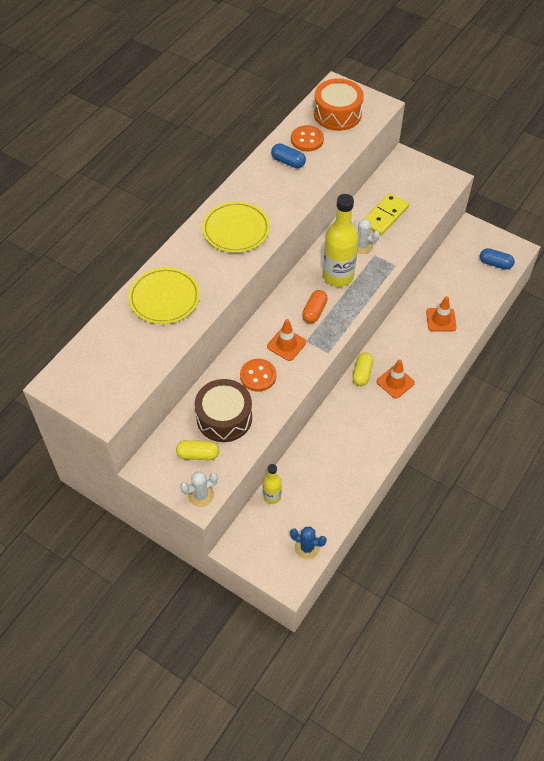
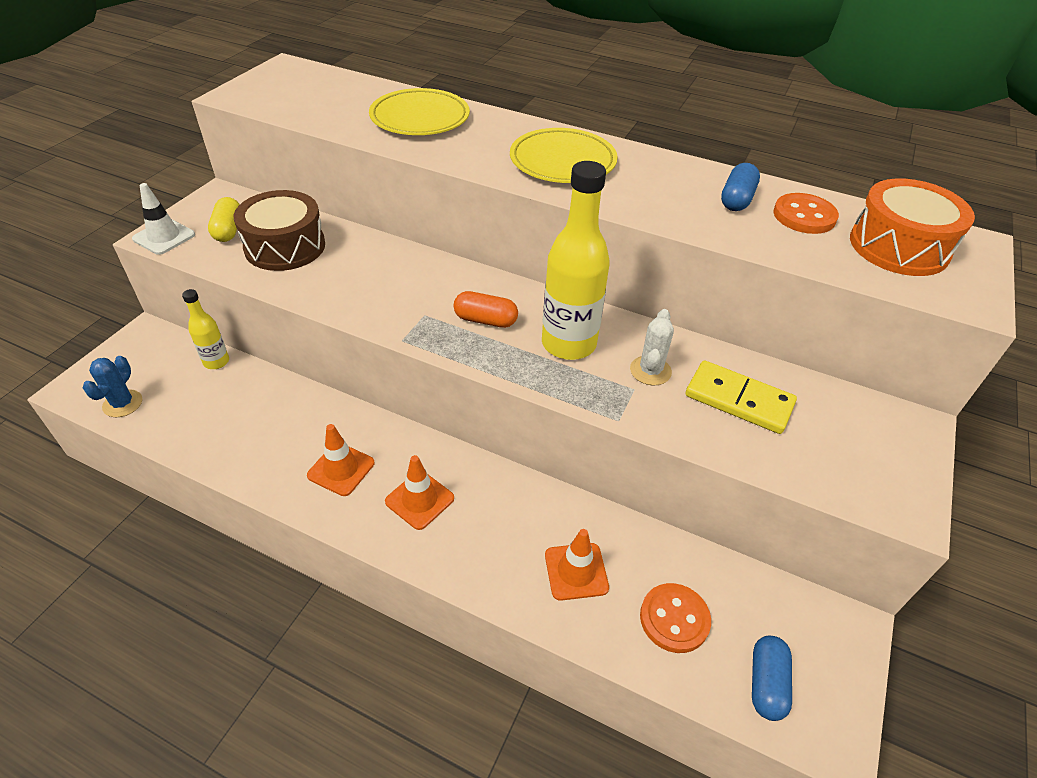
camera: 80 degrees right, 10 degrees down
(201, 495) = (164, 237): white cactus -> white traffic cone
(258, 376) = (355, 271): orange button -> orange button (674, 619)
(286, 344) = (415, 294): orange traffic cone -> orange traffic cone (341, 469)
(362, 373) = (435, 452): yellow capsule -> none

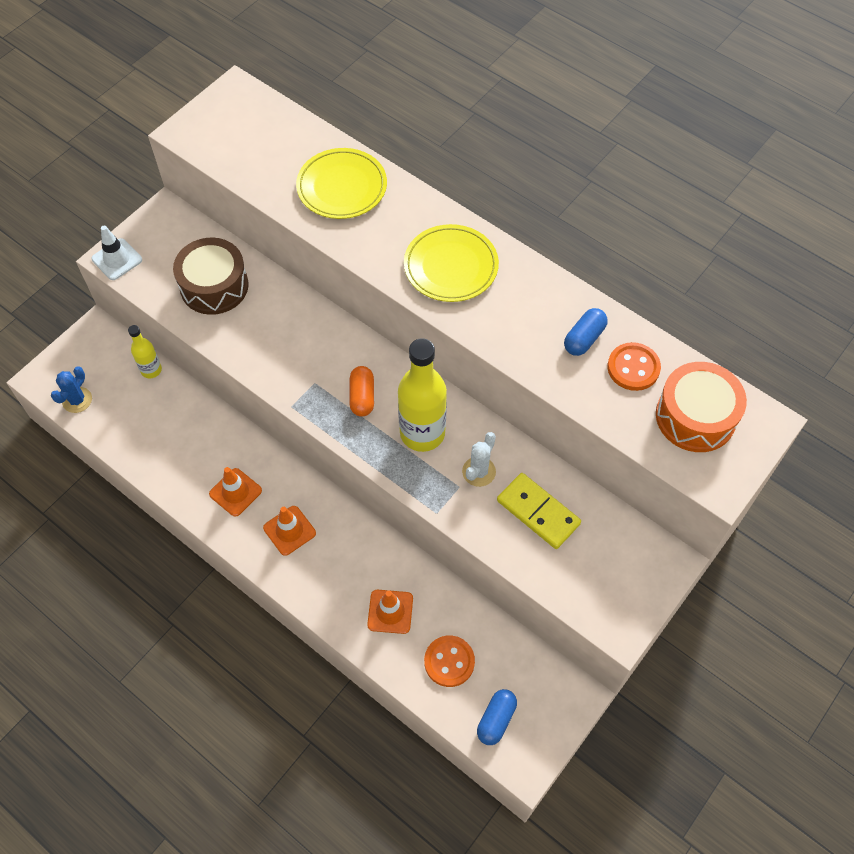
camera: 15 degrees right, 15 degrees up
(228, 230) = (170, 258): yellow capsule -> none
(485, 320) = (362, 397): orange capsule -> orange capsule turned 60 degrees clockwise

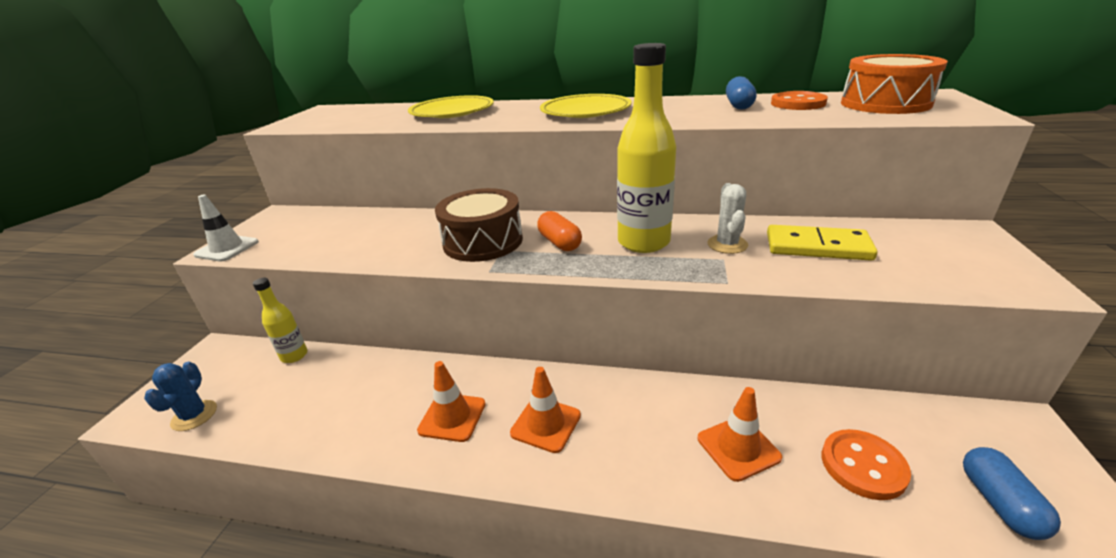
camera: 25 degrees left, 30 degrees down
(214, 286) = (350, 233): brown drum -> brown drum (483, 241)

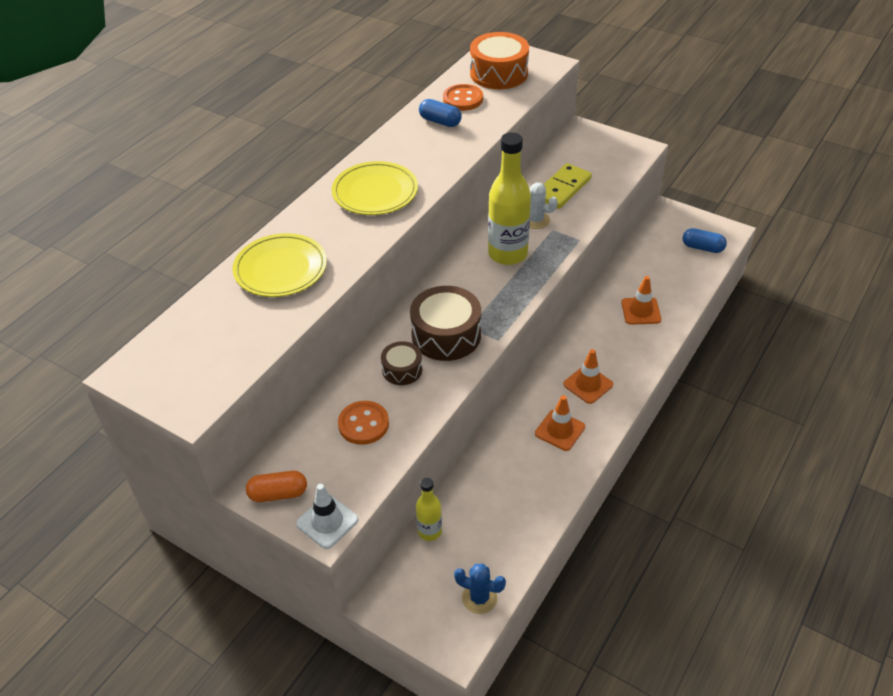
camera: 70 degrees left, 15 degrees up
(423, 233) = (402, 370): none -> brown drum
(559, 242) = (479, 294): orange capsule -> orange capsule (278, 494)
(863, 466) = (669, 275): orange button -> orange button (363, 424)

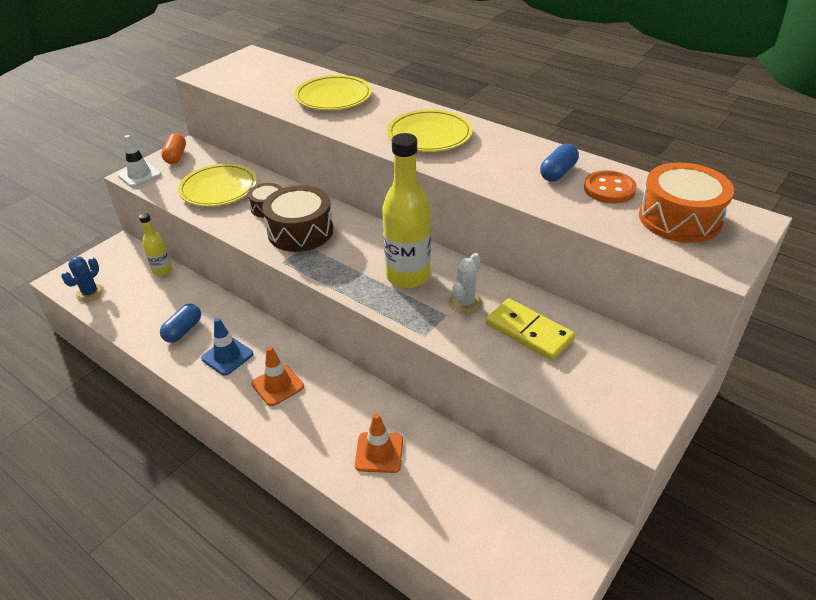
camera: 95 degrees right, 5 degrees down
(363, 424) = (218, 189): orange button -> yellow plate
(560, 430) = (227, 356): orange traffic cone -> blue traffic cone
(702, 247) = (502, 557): blue capsule -> blue capsule (183, 330)

